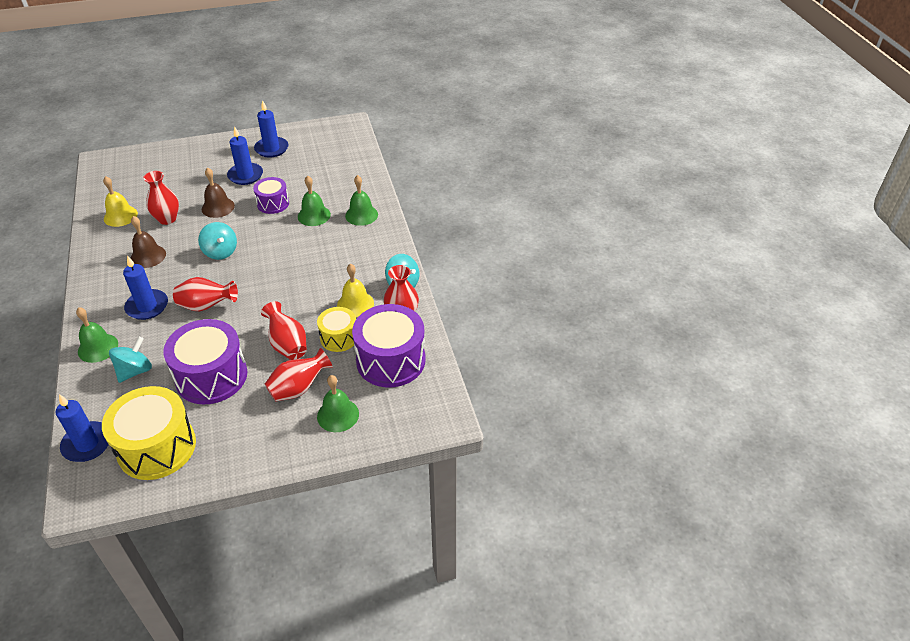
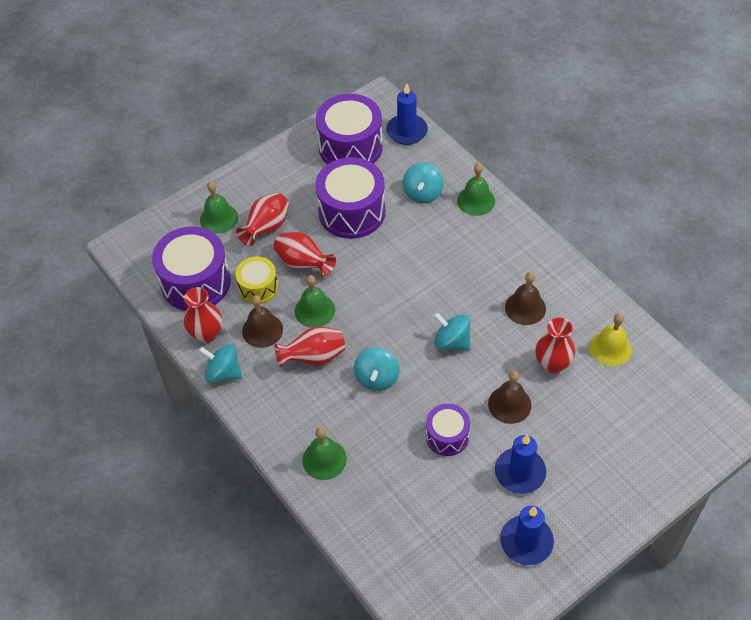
camera: 160 degrees right, 10 degrees up
(147, 306) = (470, 253): blue candle -> none
(157, 447) = (350, 147): yellow drum -> purple drum
(206, 306) = (412, 274): red vase -> red vase (314, 357)
(292, 247) = (377, 378): none -> turquoise spinning top
(314, 215) = (383, 436): green bell -> green bell (314, 310)
(355, 304) = (262, 330): yellow bell -> brown bell

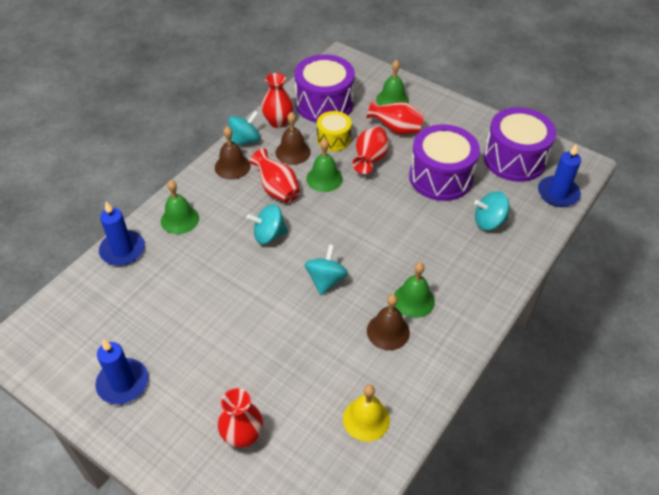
camera: 70 degrees right, 5 degrees down
(223, 372) = (245, 140): turquoise spinning top -> turquoise spinning top turned 45 degrees clockwise
(447, 436) = (222, 298): purple drum -> none
(476, 200) = (502, 264): green bell -> green bell (413, 300)
(509, 404) = (269, 340): brown bell -> brown bell (232, 166)
(520, 472) = (196, 363): blue candle -> blue candle (122, 250)
(552, 364) = (328, 368): red vase -> red vase (242, 436)

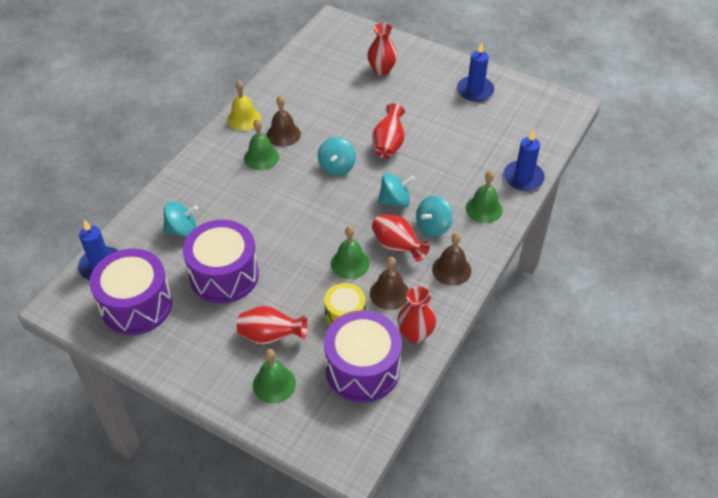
camera: 175 degrees right, 0 degrees up
(245, 140) = (447, 304): turquoise spinning top -> turquoise spinning top (433, 226)
(366, 419) = (299, 84): yellow bell -> yellow bell (244, 119)
(370, 160) = (301, 290): red vase -> red vase (388, 144)

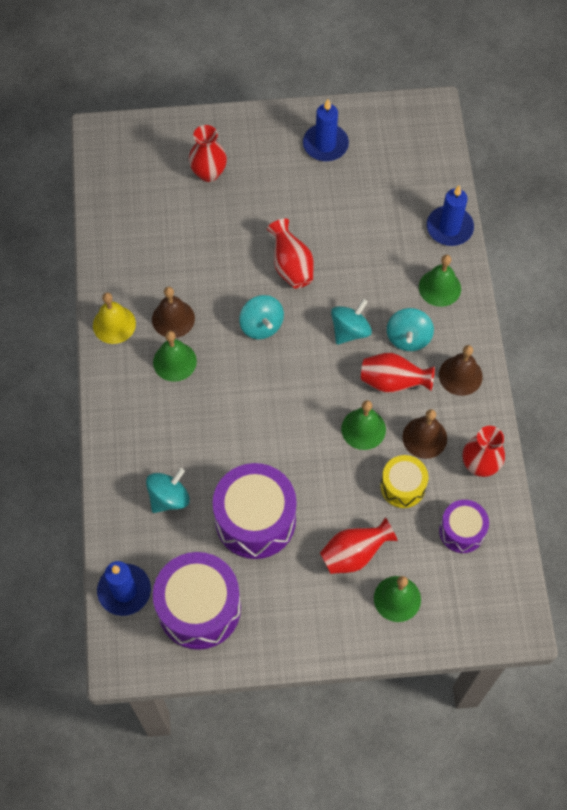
camera: 35 degrees left, 15 degrees up
(362, 369) = (461, 531): purple drum -> purple drum, size x0.56

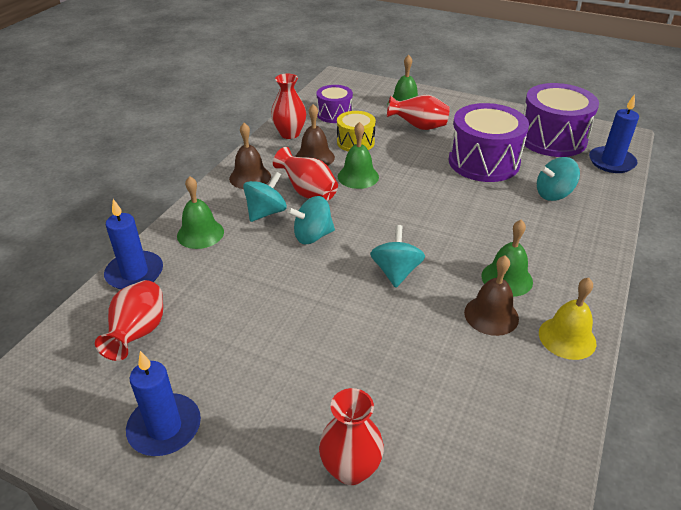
camera: 150 degrees left, 25 degrees down
(291, 266) = (325, 309): red vase -> red vase (138, 333)

